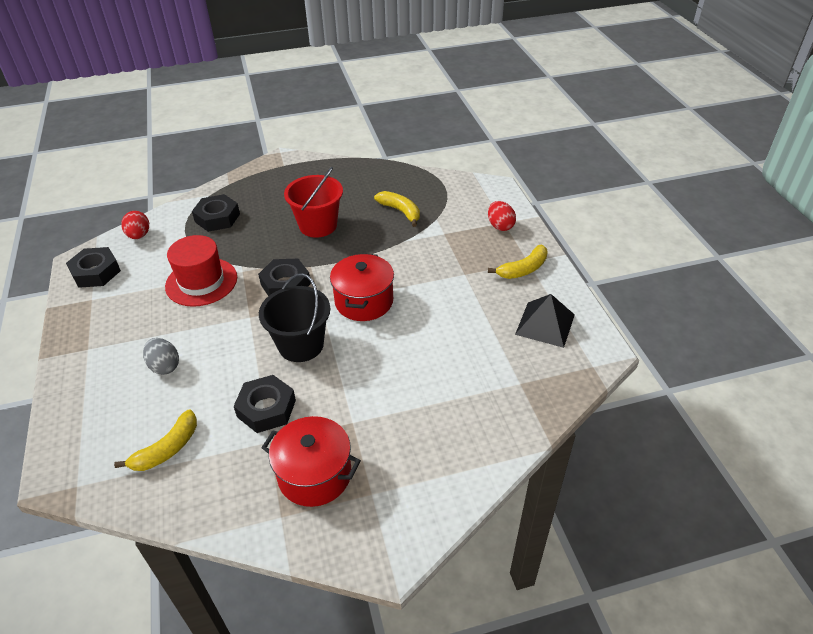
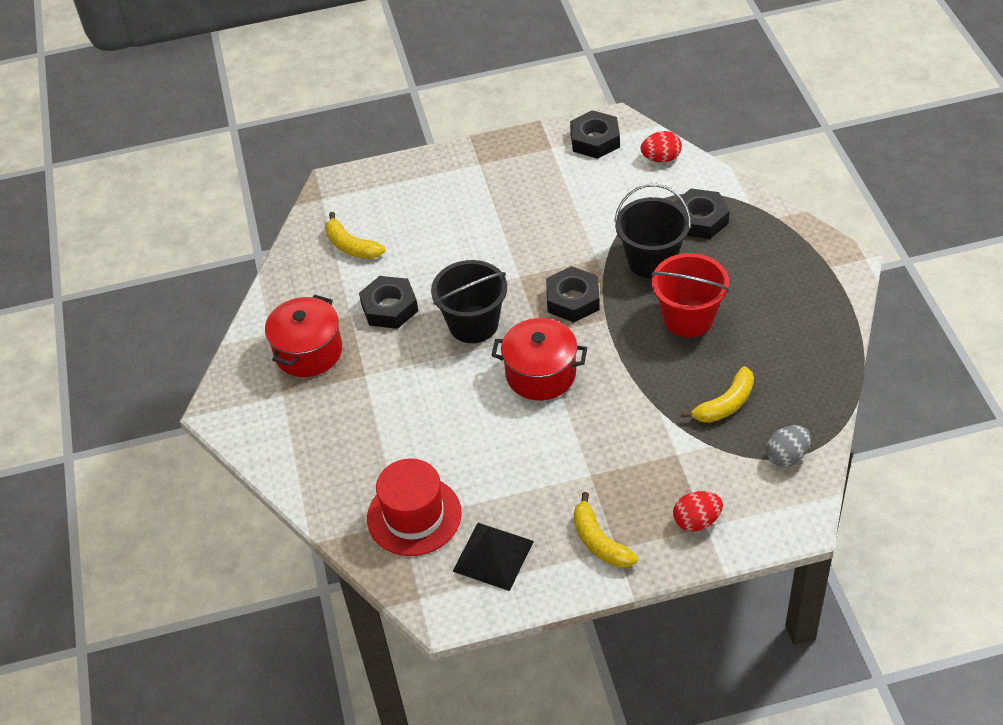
camera: 95 degrees right, 5 degrees up
(164, 366) = (451, 223): grey egg -> grey egg (787, 456)
(201, 282) = (578, 227): red hat -> red hat (414, 516)
(254, 242) = (651, 260): none -> black bucket

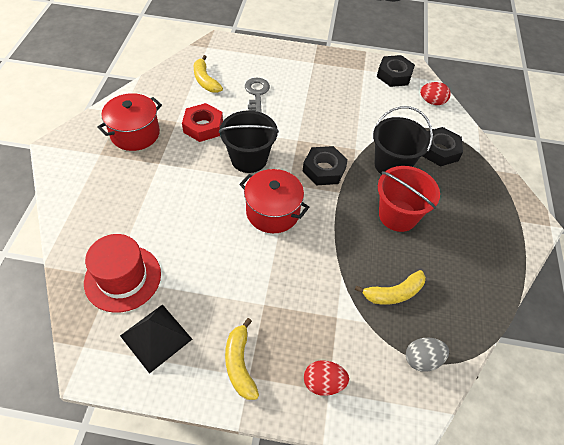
camera: 15 degrees right, 5 degrees up
(389, 308) = (203, 126): black nut -> red nut
(430, 237) = (256, 93): none -> grey key

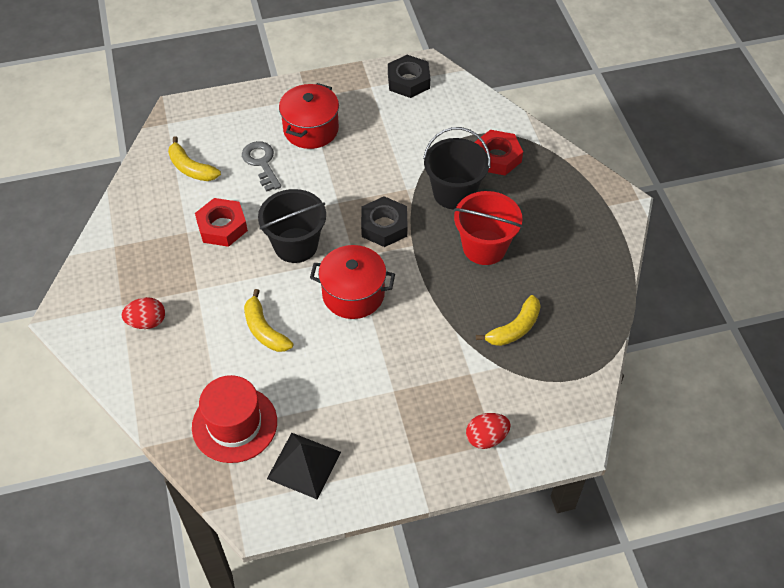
camera: 20 degrees left, 0 degrees up
(135, 134) = (148, 265): red pot -> red pot (311, 129)
(239, 364) = (399, 454): yellow banana -> yellow banana (264, 330)
(422, 359) = (567, 379): grey egg -> none
(432, 102) = (465, 100): red egg -> red egg (147, 322)
(439, 150) = (497, 157): black nut -> red nut

